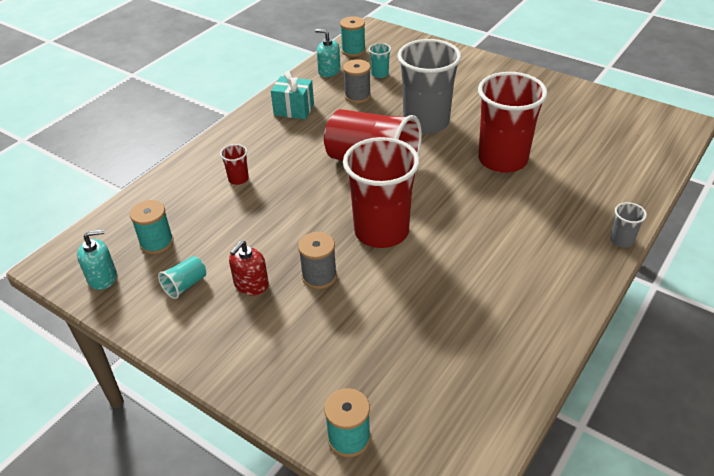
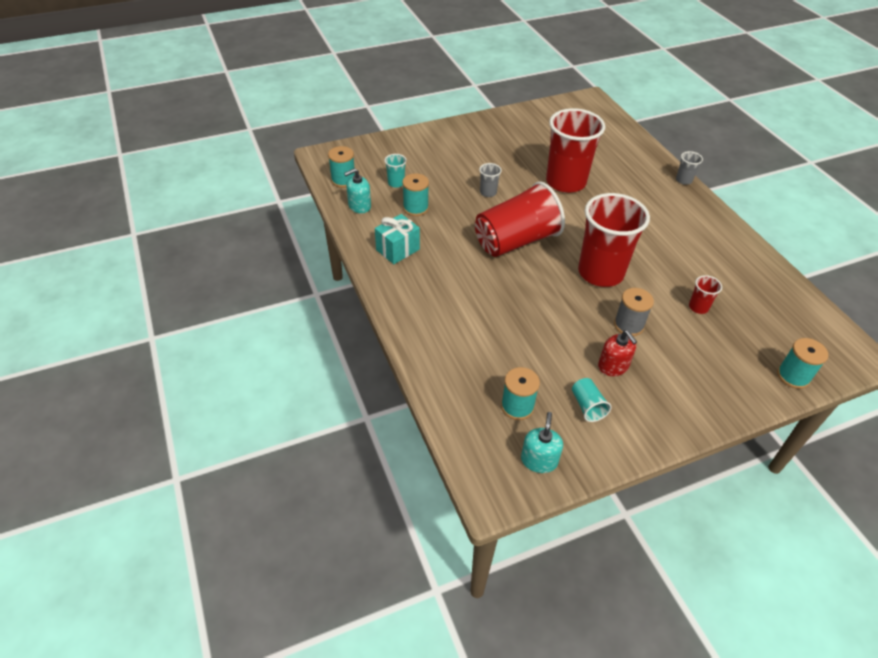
camera: 60 degrees left, 5 degrees up
(238, 179) = (469, 322): red cup -> red cup (698, 307)
(357, 96) = (415, 208): grey spool -> turquoise spool
(426, 122) = (488, 192): grey cup -> grey cup, size x0.41

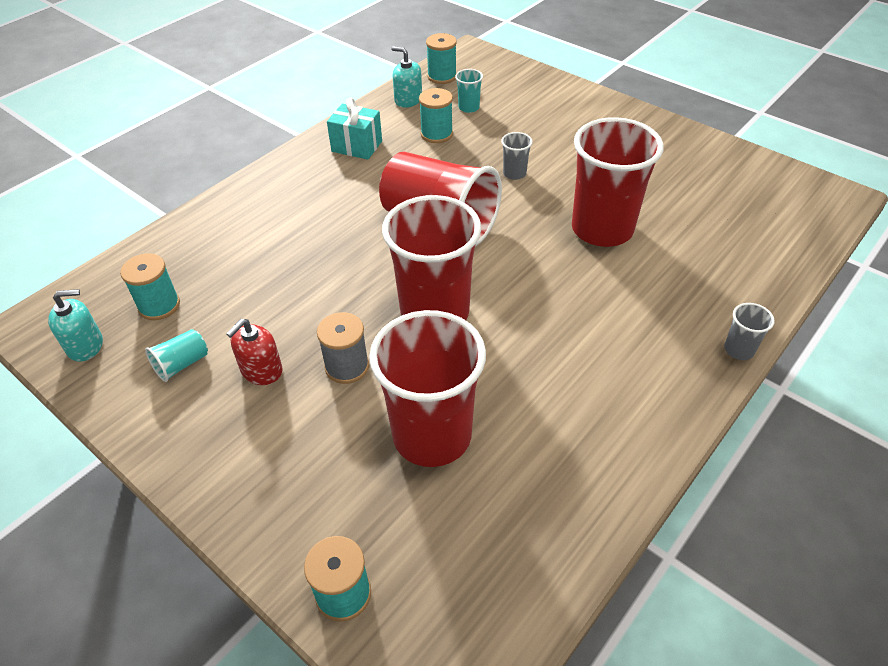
camera: 65 degrees right, 0 degrees up
(698, 307) = (432, 435): red cup -> red cup, size x2.44

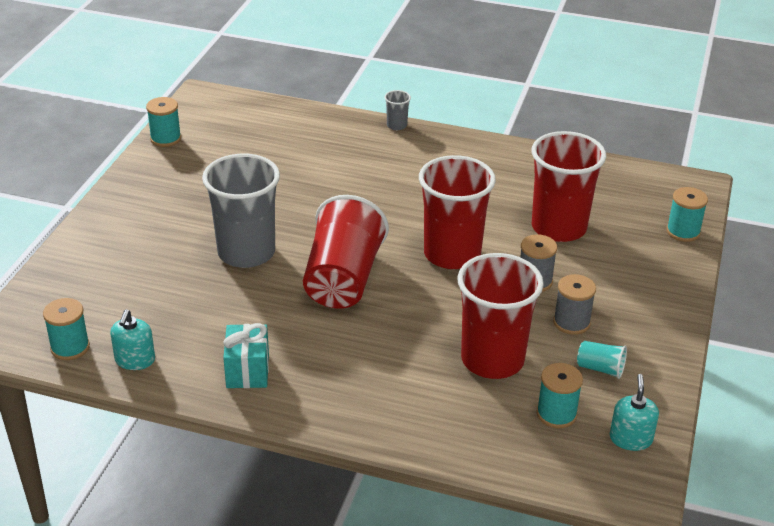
camera: 115 degrees left, 10 degrees down
(85, 345) = (630, 439): turquoise soap dispenser -> turquoise soap dispenser turned 45 degrees clockwise
(261, 370) = (571, 322): red soap dispenser -> grey spool
(436, 134) = (199, 318): turquoise spool -> turquoise spool (165, 138)
(468, 107) = (136, 309): turquoise cup -> none
(514, 173) = (246, 252): grey cup -> grey cup, size x2.44
(602, 229) = (302, 193): red cup -> red cup (492, 360)

